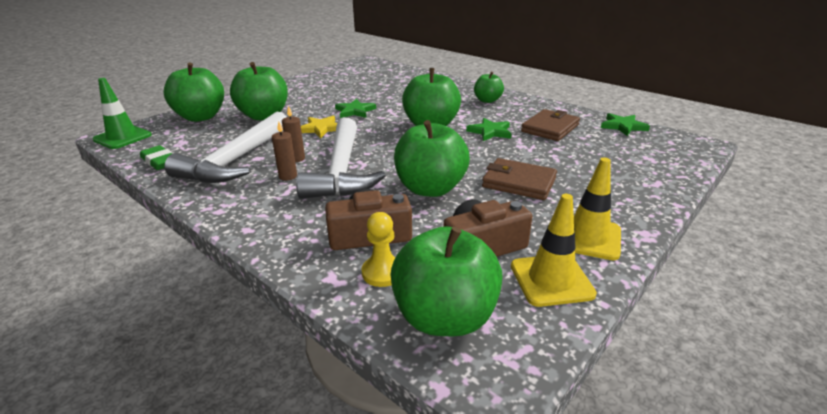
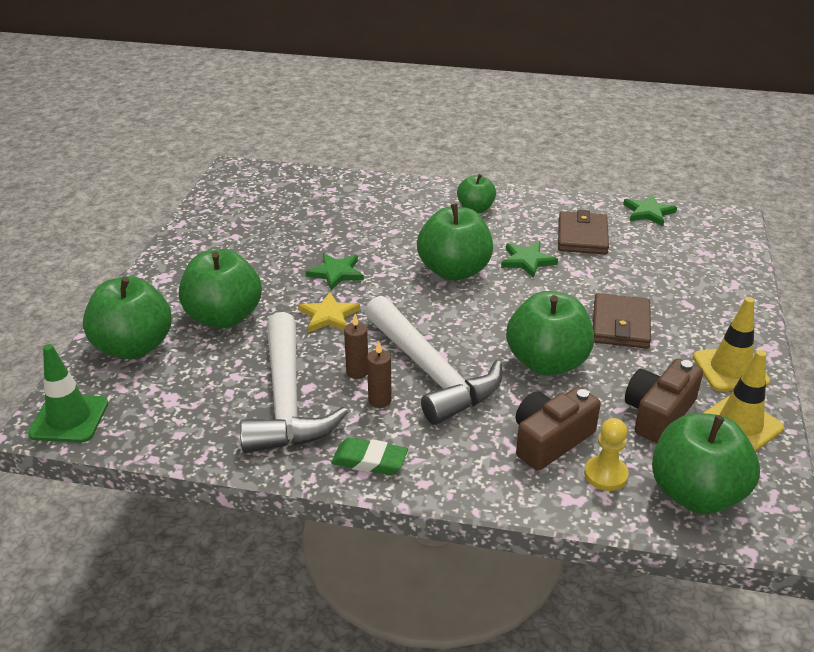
camera: 30 degrees left, 5 degrees up
(160, 161) = (188, 437): green eraser -> green eraser (369, 461)
(519, 182) = (620, 325): brown wallet -> brown wallet turned 75 degrees counterclockwise

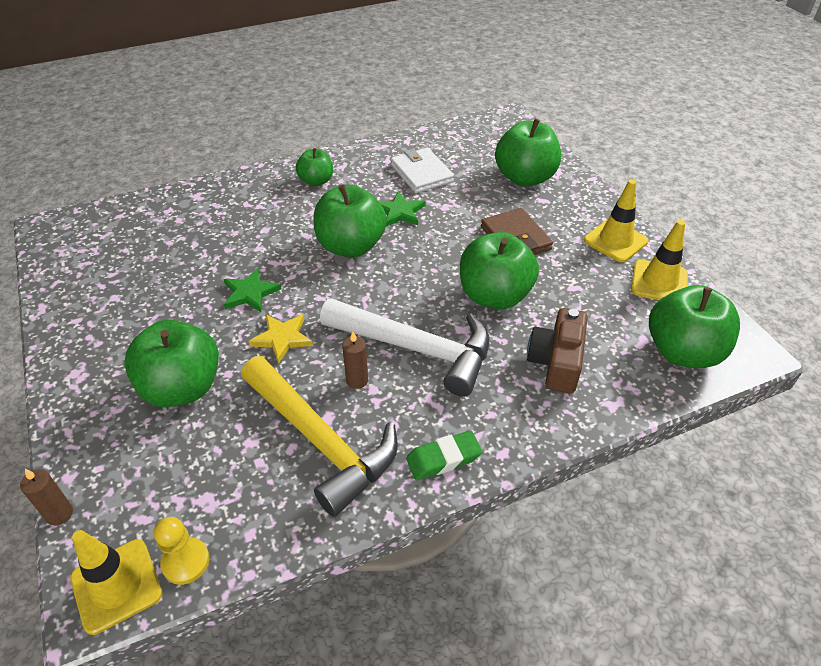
camera: 35 degrees left, 10 degrees up
(69, 419) = (116, 585): green traffic cone -> yellow traffic cone
(134, 347) = (115, 467): green apple -> green apple (525, 178)
(286, 400) = (320, 441): white hammer -> yellow hammer
(379, 400) = (400, 397): brown candle -> brown candle (59, 514)
(582, 237) = (421, 173): brown wallet -> white wallet
(605, 475) = (617, 369): yellow pawn -> yellow pawn (185, 562)
(648, 212) = (450, 134): green star -> none
(658, 413) = (604, 300): brown camera -> none

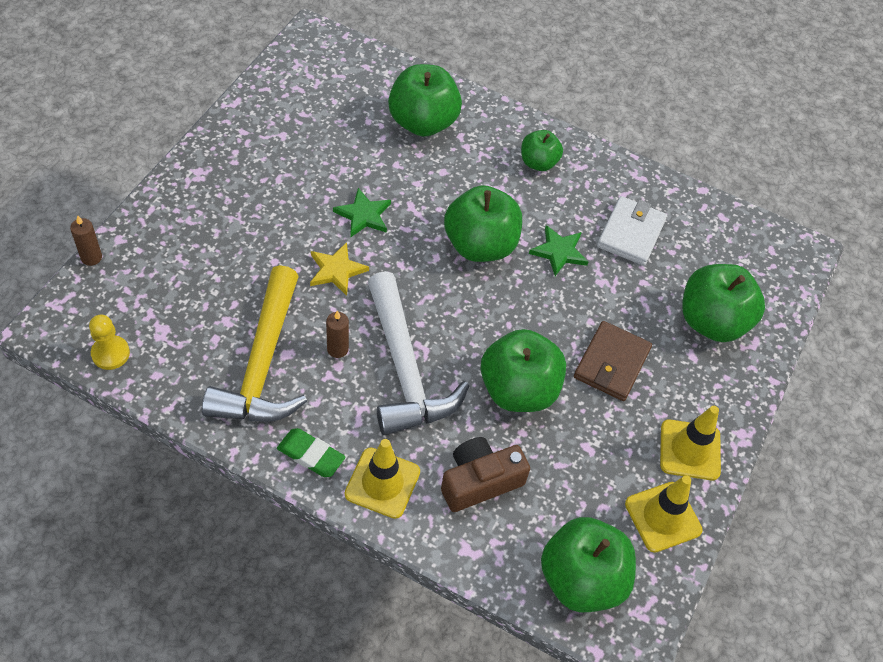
camera: 45 degrees right, 10 degrees up
(116, 585) = (68, 329): yellow traffic cone -> yellow traffic cone (382, 483)
(182, 388) = (238, 244): green apple -> green apple (423, 122)

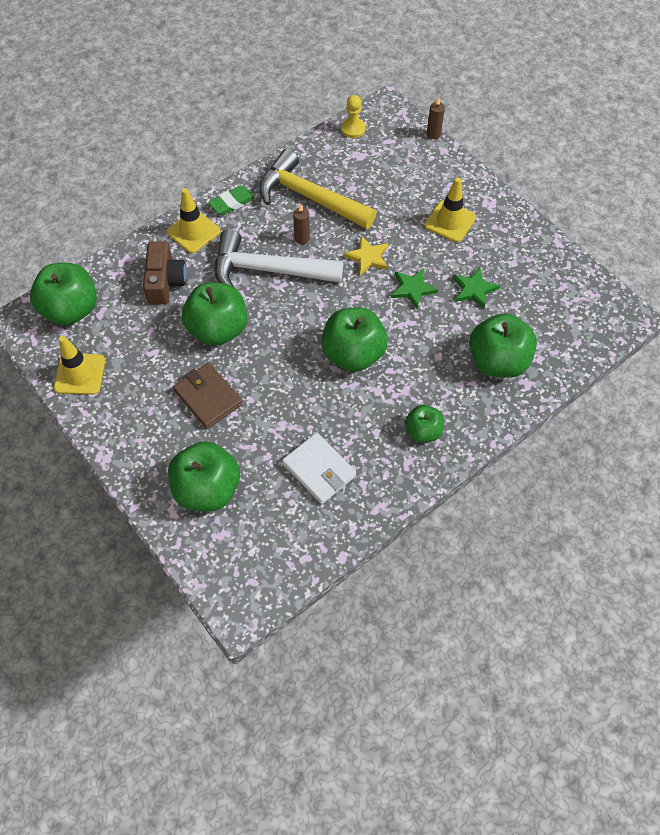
camera: 120 degrees right, 5 degrees up
(559, 252) = (323, 406): green star -> green star (473, 289)
(690, 450) = (114, 415): yellow traffic cone -> yellow traffic cone (450, 221)

